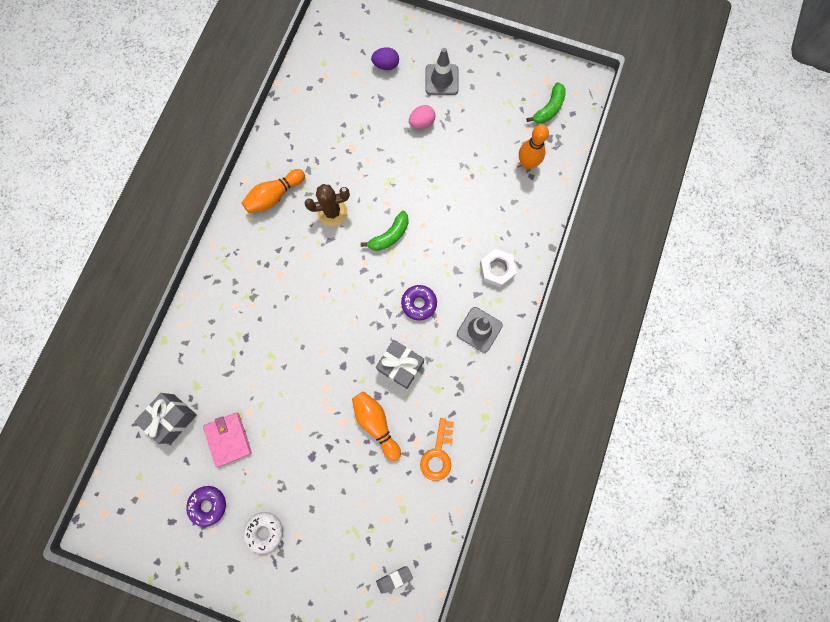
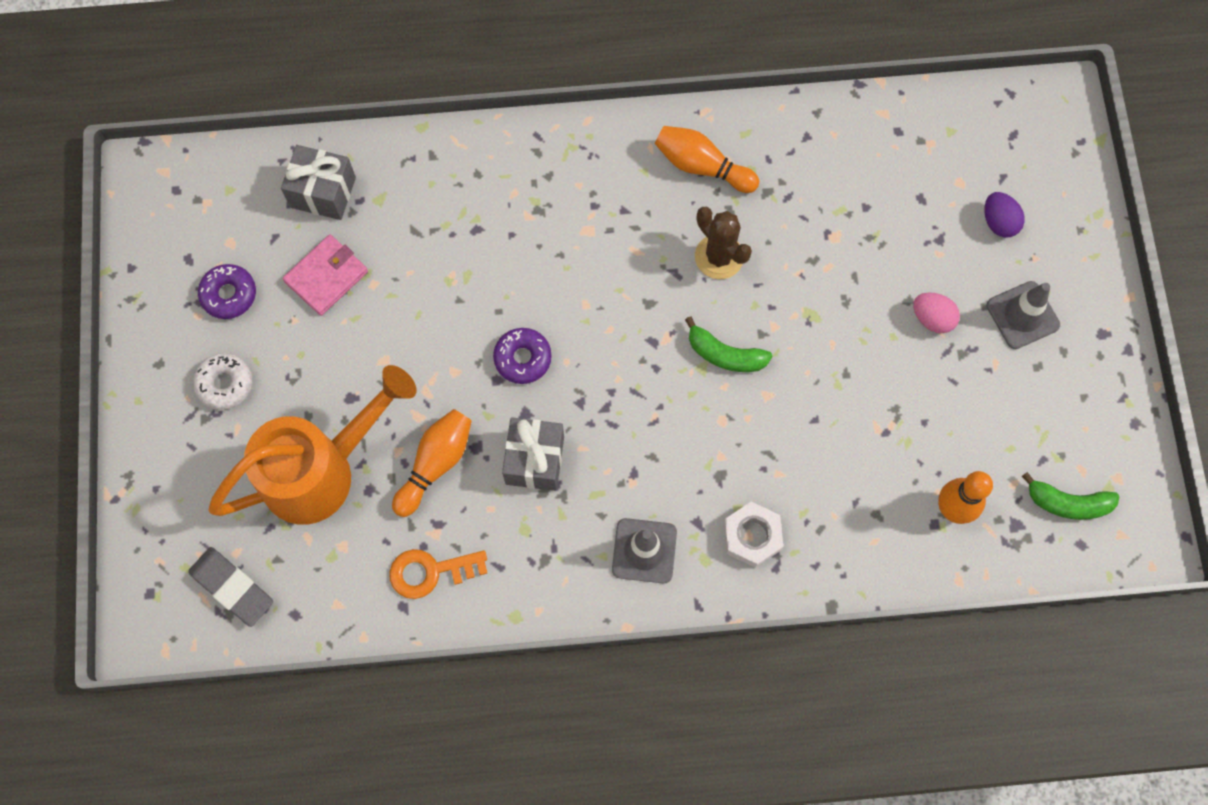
camera: 65 degrees right, 5 degrees down
(348, 492) = (322, 470): none -> orange watering can
(394, 578) = (232, 587): grey eraser -> grey eraser, size x1.68
(419, 303) = (641, 444): purple donut -> purple donut (522, 358)

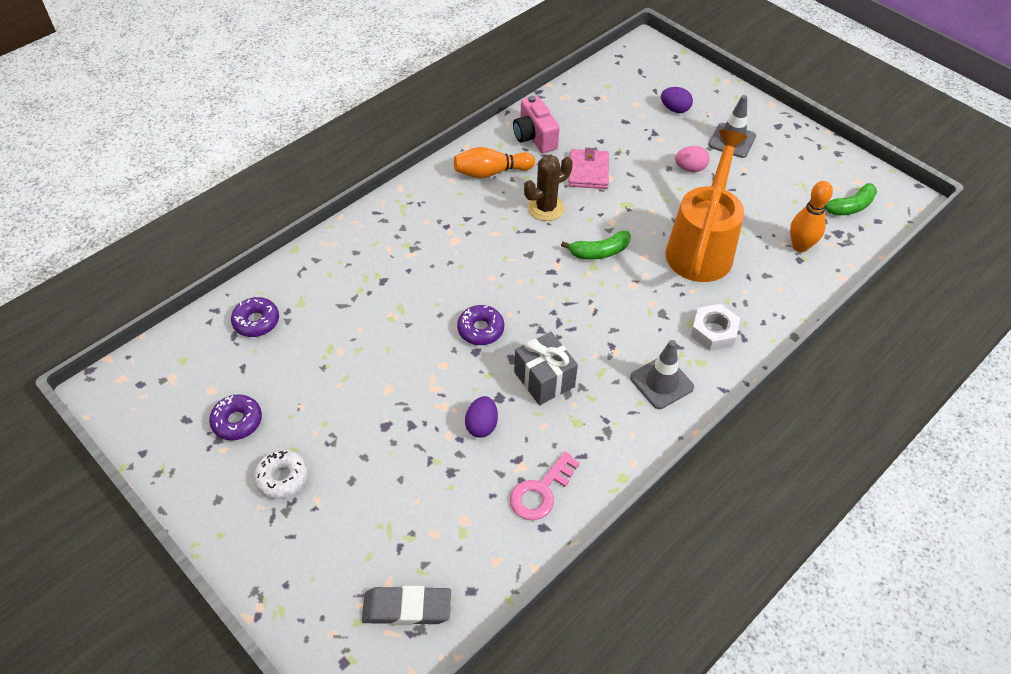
camera: 40 degrees left, 20 degrees down
(322, 470) = (405, 483): orange watering can -> orange watering can (702, 246)
(323, 192) = (256, 321): grey gift -> purple donut
(326, 277) = (302, 367): pink wallet -> pink wallet (588, 171)
(430, 572) = (541, 491): orange key -> pink key
(435, 464) = (481, 425): orange bowling pin -> purple egg
(719, 257) = (546, 208): brown cactus -> brown cactus turned 45 degrees counterclockwise
(793, 150) = (534, 137): none -> pink camera

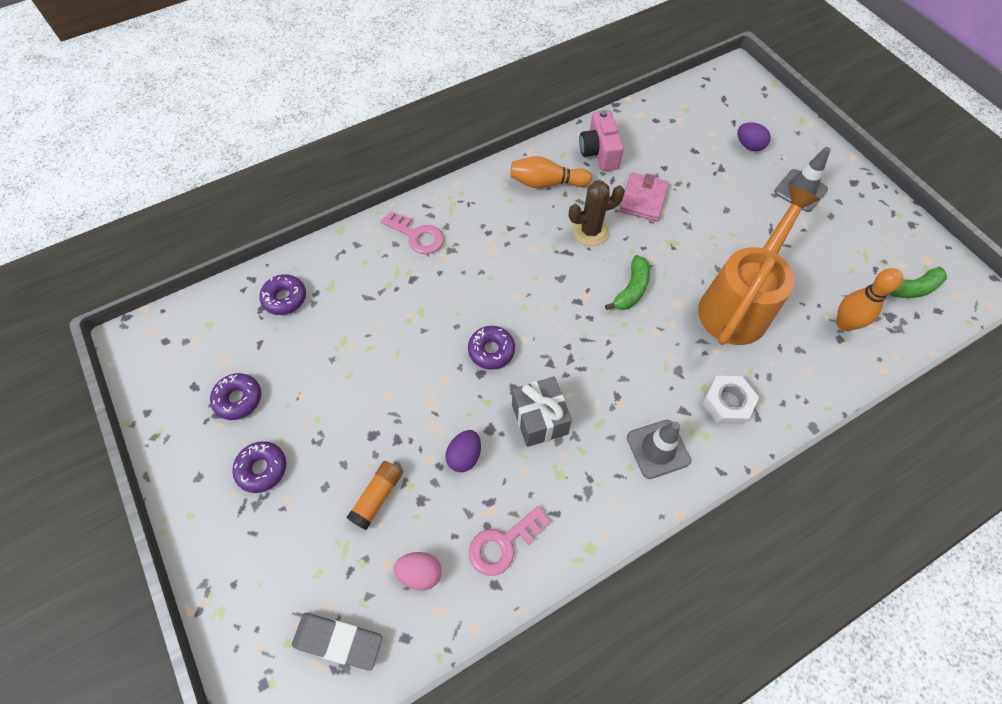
camera: 15 degrees right, 10 degrees up
(282, 478) = (262, 469): white donut -> purple donut
(375, 241) = (417, 235): none -> pink key
(407, 478) = (377, 497): none -> orange glue stick
(599, 252) = (631, 289): green banana -> green banana turned 60 degrees counterclockwise
(690, 168) = (748, 214): pink egg -> pink egg (420, 573)

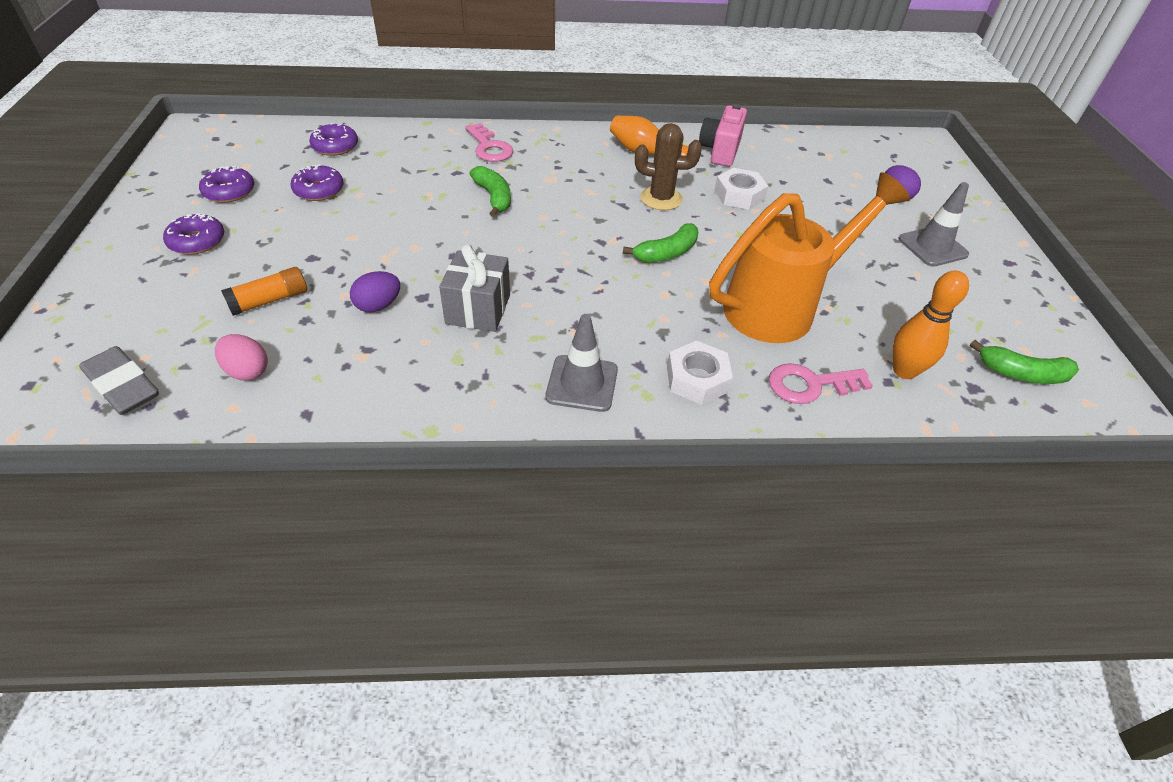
camera: 25 degrees right, 15 degrees down
(464, 293) = (494, 197): none -> green banana
(491, 350) = (480, 244): purple donut -> purple donut (319, 190)
(503, 544) = (347, 386): pink key -> pink key (810, 385)
(643, 199) = (739, 195): pink wallet -> white nut

